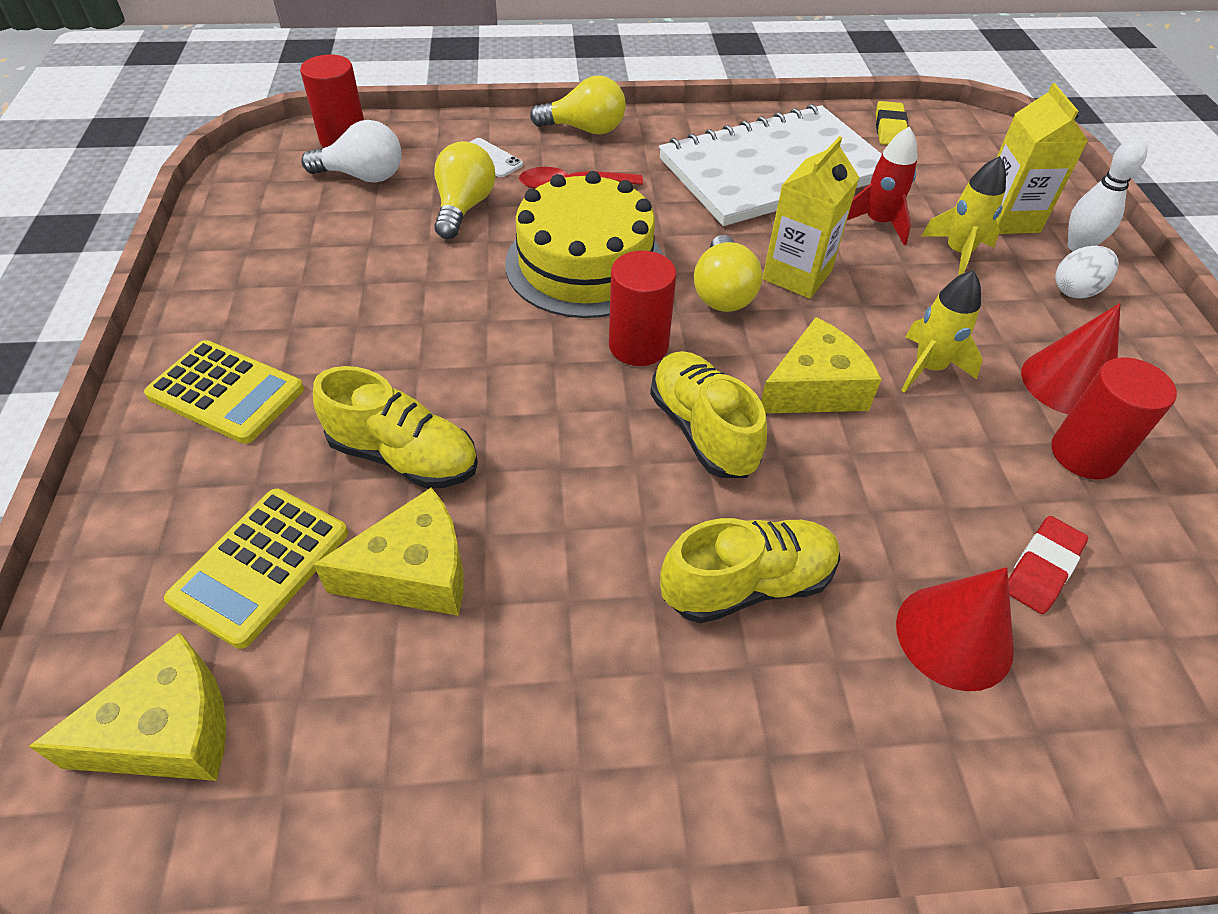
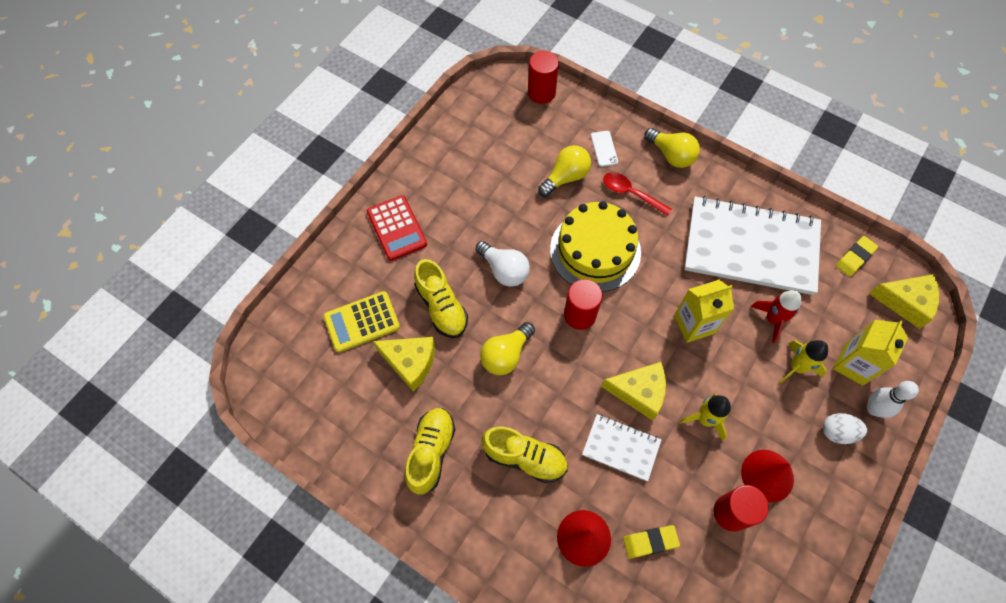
camera: 40 degrees right, 15 degrees up
(168, 730) = (299, 366): yellow cheese -> yellow cheese (905, 302)
(226, 392) = (397, 228): yellow calculator -> red calculator
(363, 176) = (533, 126): white light bulb -> white light bulb (504, 270)
(702, 430) = (569, 378): yellow shoe -> yellow shoe (431, 452)
(722, 292) = (646, 310): yellow light bulb -> yellow light bulb (506, 355)
(867, 472) = (621, 447): none -> white notebook
(1042, 568) = (650, 542): red eraser -> yellow eraser

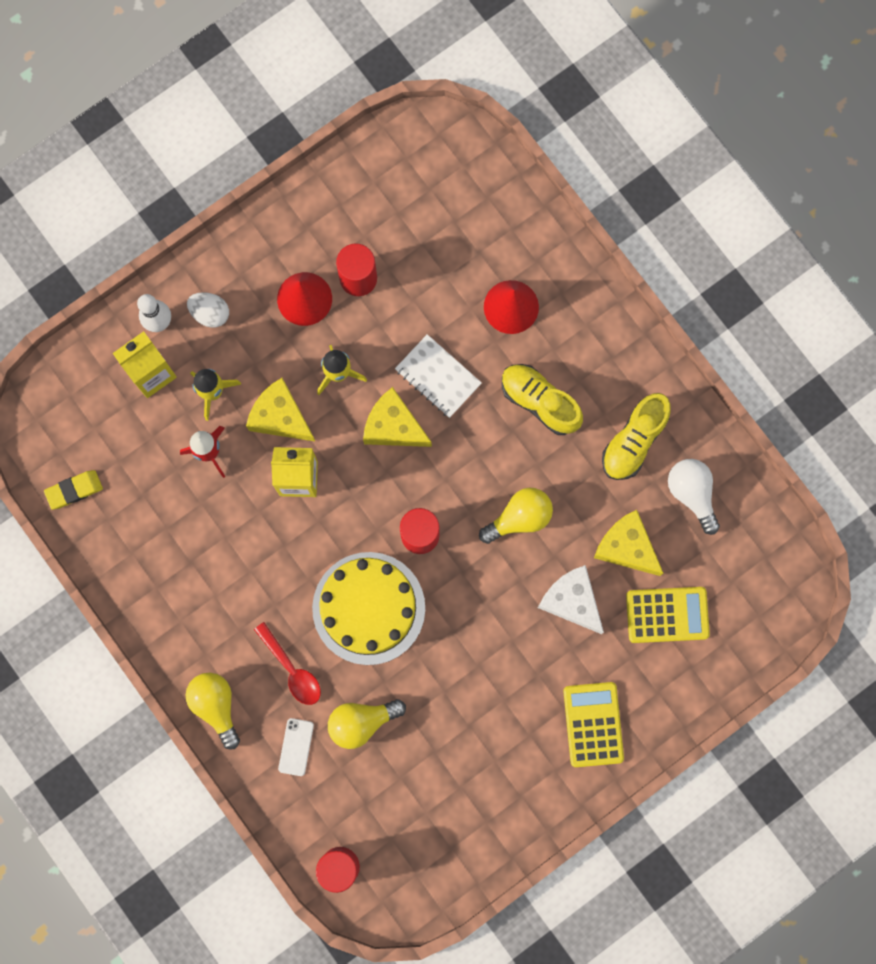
camera: 160 degrees left, 15 degrees up
(397, 228) = (593, 724): red calculator -> yellow calculator
(441, 307) = (571, 600): yellow shoe -> white cheese
(504, 270) = (484, 621): white light bulb -> white light bulb (692, 494)
(650, 542) = (449, 280): yellow eraser -> none
(751, 247) = (186, 546): white notebook -> none
(905, 302) = (51, 419): yellow cheese -> yellow cheese (280, 416)

